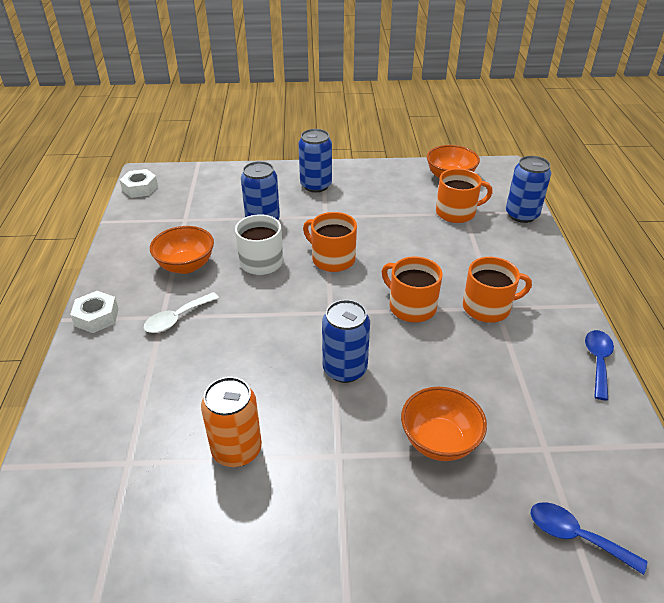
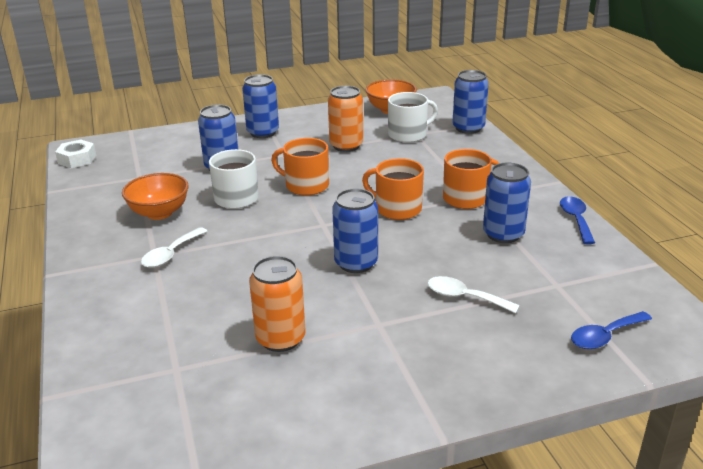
camera: 15 degrees left, 10 degrees down
(97, 317) = (84, 267): white nut -> none
(389, 216) = (346, 146): none -> orange can
(439, 441) = (464, 297): orange bowl -> white spoon
(456, 212) = (408, 134): orange mug -> white mug
(510, 364) = (503, 234): none -> blue can
(575, 536) = (605, 336): blue spoon -> blue spoon turned 45 degrees counterclockwise

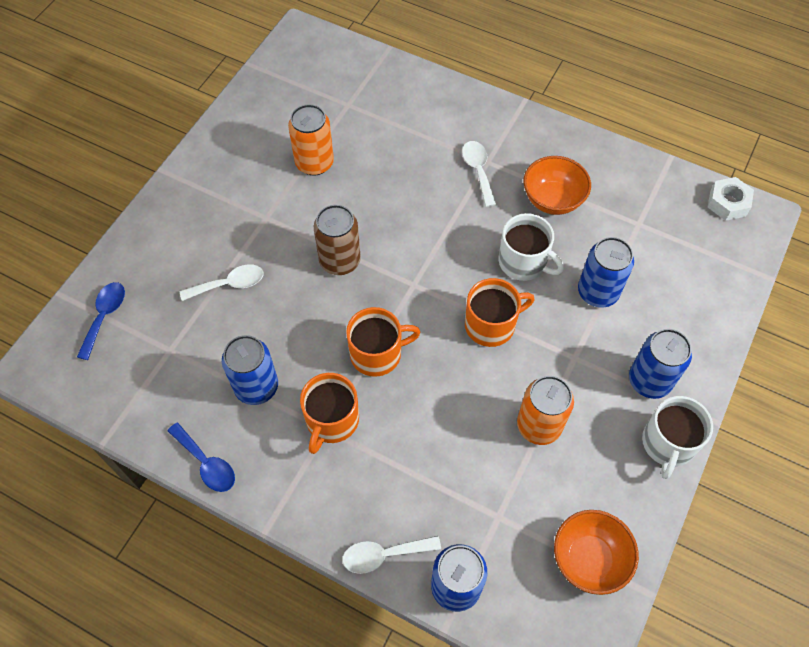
camera: 135 degrees right, 30 degrees up
(356, 263) = (340, 261): blue can -> brown can
(408, 134) = (504, 508): white mug -> white mug (668, 444)
(495, 148) = (384, 555): none -> white spoon

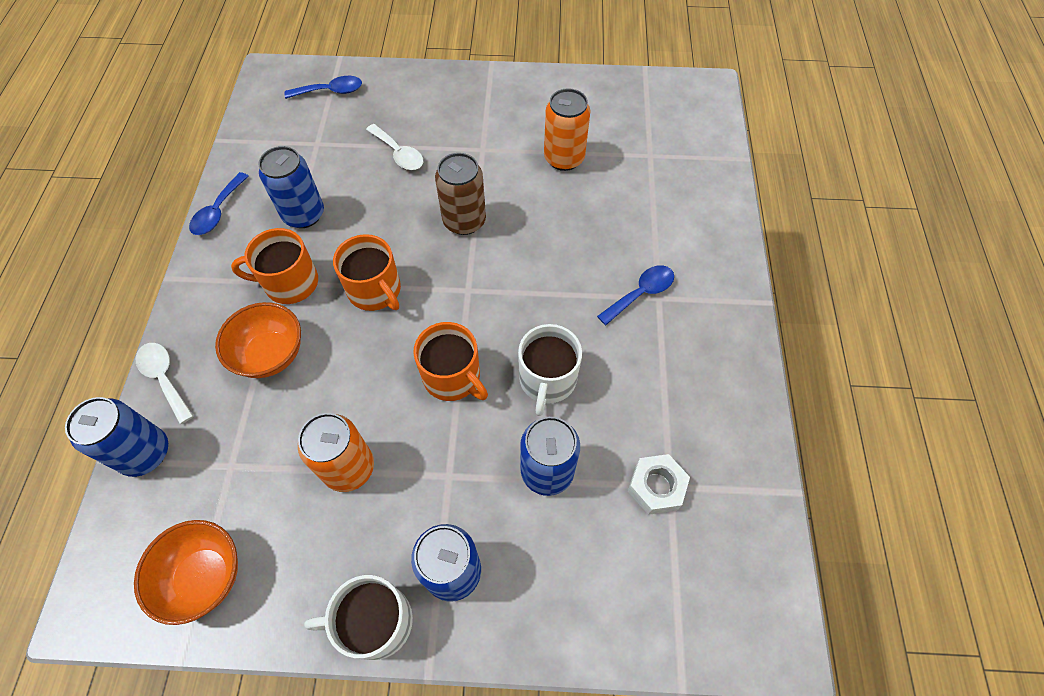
camera: 65 degrees right, 0 degrees up
(478, 171) = (641, 293): white spoon -> blue spoon
(552, 200) = (647, 379): orange bowl -> orange bowl (271, 354)
(728, 203) = (770, 590): white nut -> white nut (656, 487)

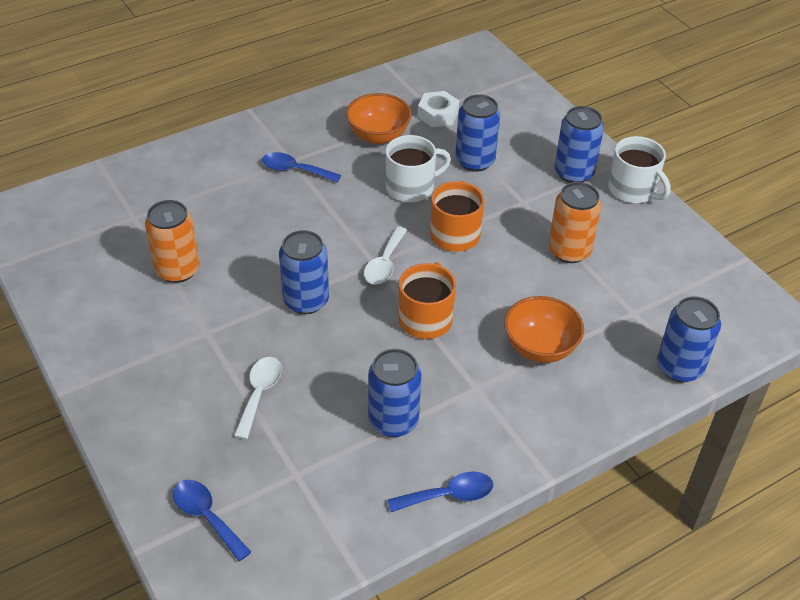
camera: 125 degrees left, 15 degrees down
(165, 378) = (624, 401): white spoon -> white spoon (384, 263)
(205, 576) = (700, 277): orange bowl -> orange bowl (378, 136)
(289, 283) = (470, 380): orange mug -> none
(464, 221) = (306, 300): brown can -> blue can

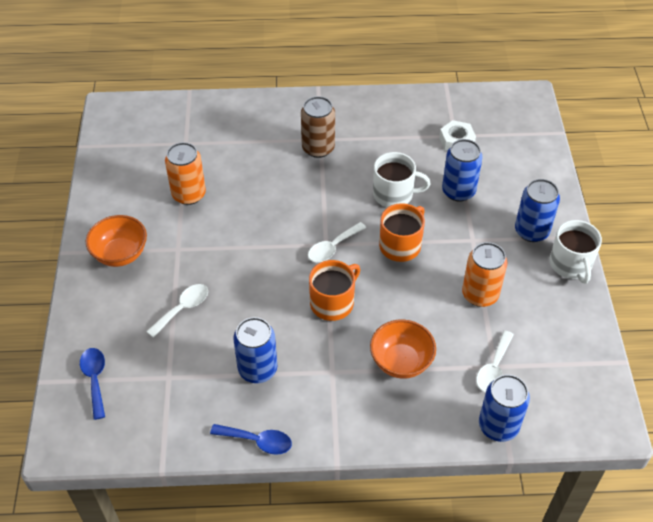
camera: 30 degrees right, 5 degrees up
(295, 170) = (318, 148): blue spoon -> brown can
(306, 300) = (258, 253): blue can -> none
(378, 136) = (398, 142): orange bowl -> orange bowl (120, 254)
(634, 315) = (493, 368): none -> white spoon

